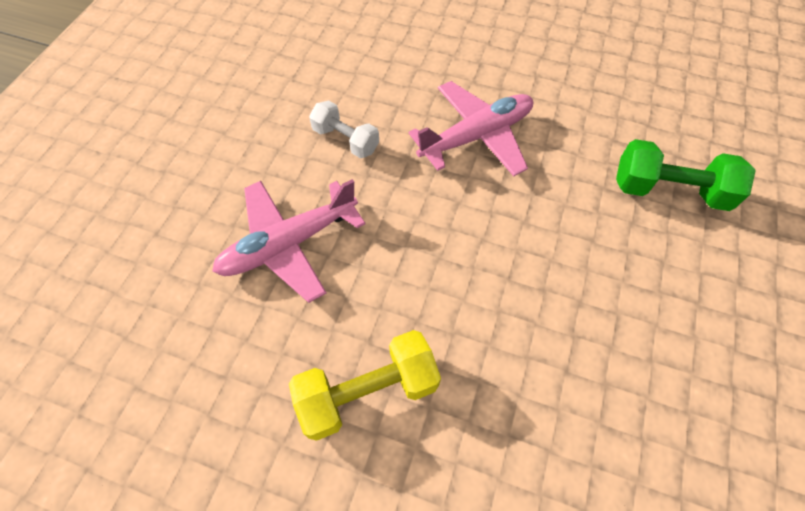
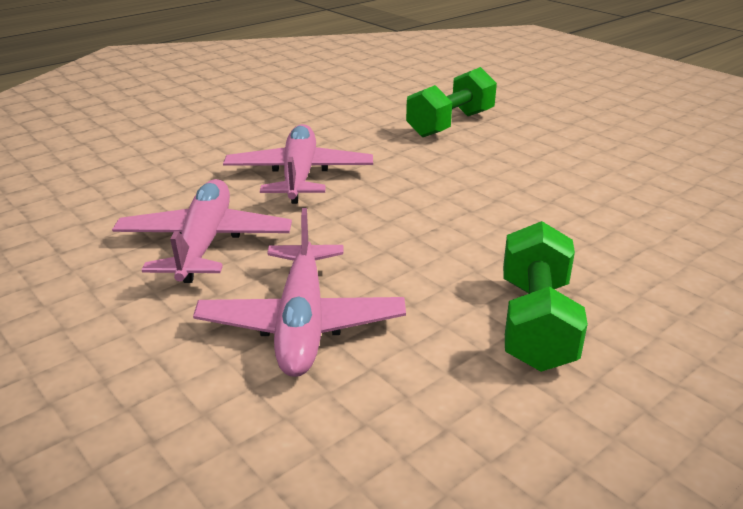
camera: 60 degrees left, 30 degrees down
(346, 140) = (204, 243): white dumbbell -> pink plane
(368, 392) = (536, 323): yellow dumbbell -> green dumbbell

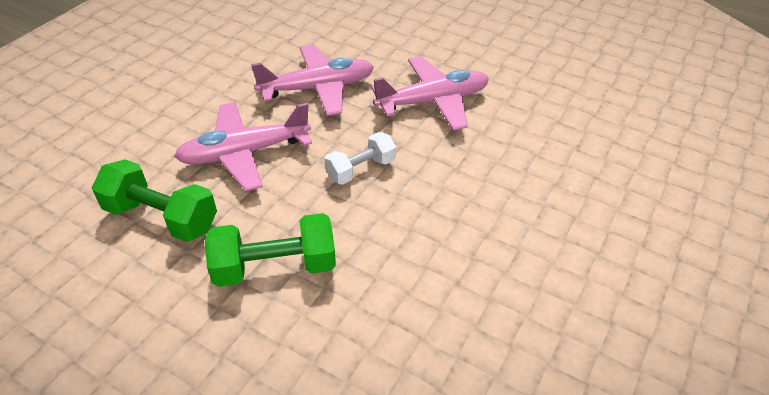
camera: 70 degrees right, 15 degrees up
(390, 238) = (361, 169): none -> white dumbbell
(450, 124) = (597, 165): green dumbbell -> green dumbbell (161, 217)

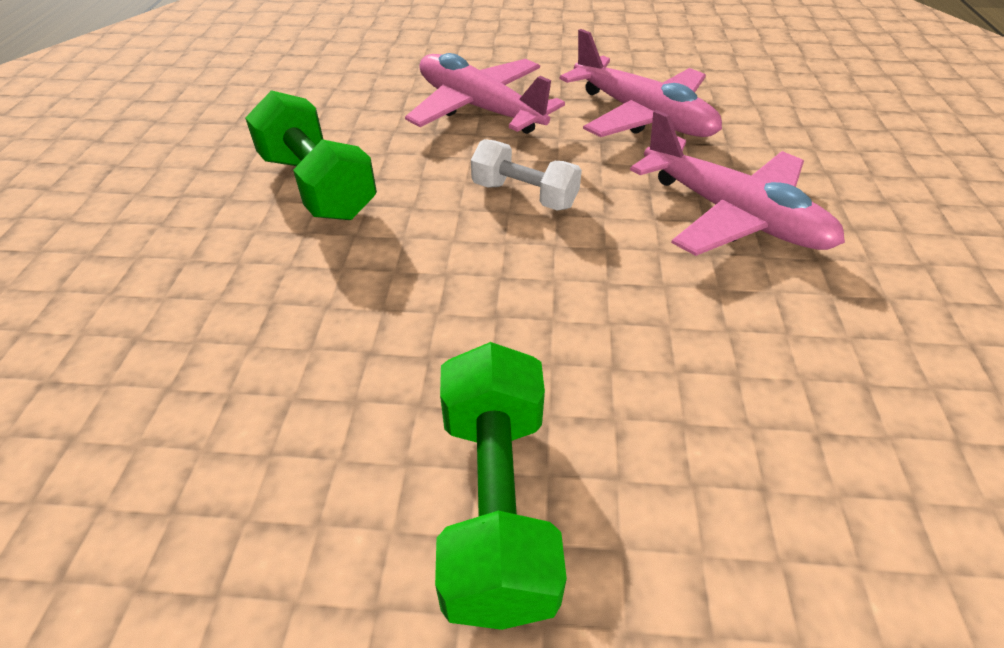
camera: 65 degrees right, 0 degrees up
(161, 217) = (349, 98): green dumbbell -> green dumbbell (496, 503)

